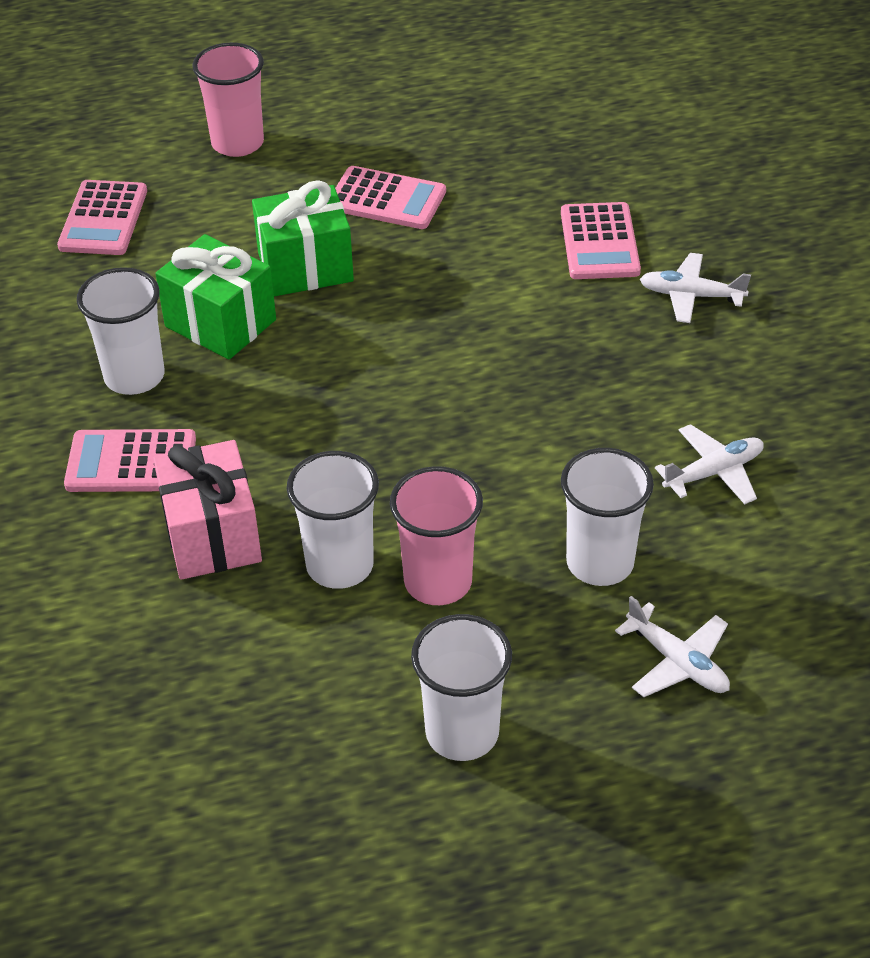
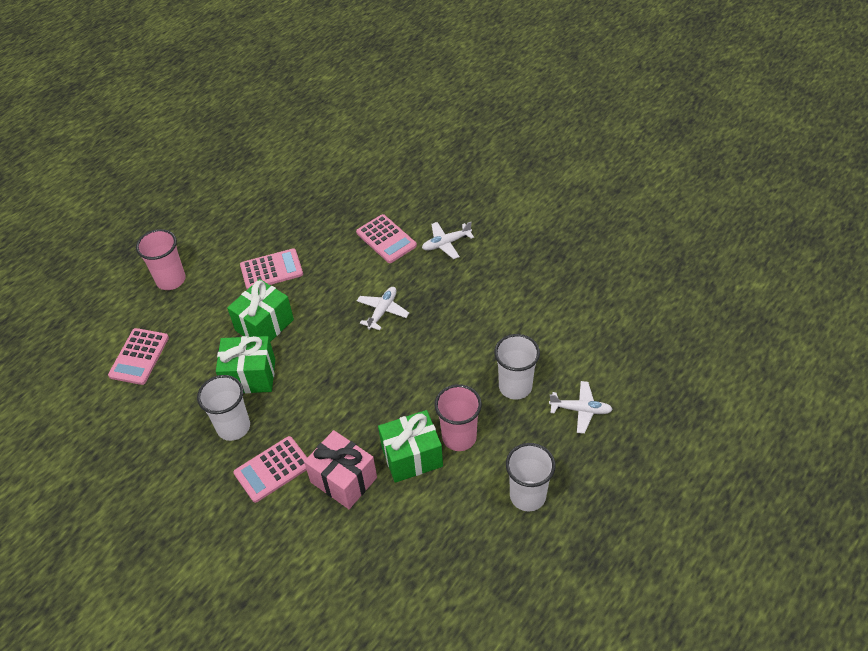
camera: 35 degrees left, 5 degrees up
(103, 219) = (139, 357): pink calculator -> pink calculator turned 45 degrees clockwise
(340, 565) = (412, 457): white cup -> green gift
(713, 472) = (524, 319): white plane -> white plane (382, 311)

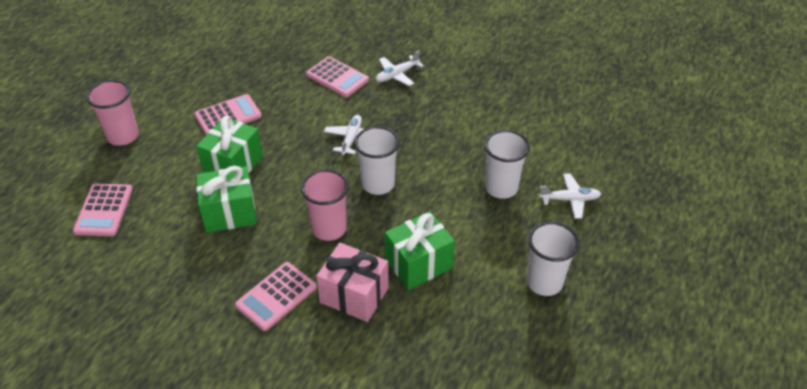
camera: 15 degrees left, 5 degrees down
(233, 427) = (223, 262): white cup -> white cup (378, 184)
(459, 437) = (460, 239): pink cup -> pink cup (329, 229)

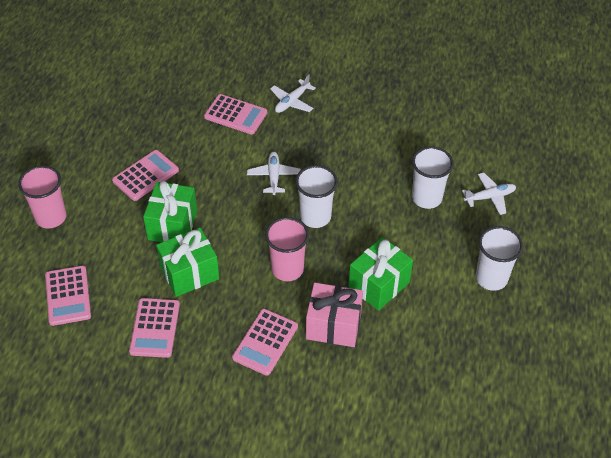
camera: 15 degrees left, 5 degrees up
(172, 258) = (155, 328): none -> pink calculator

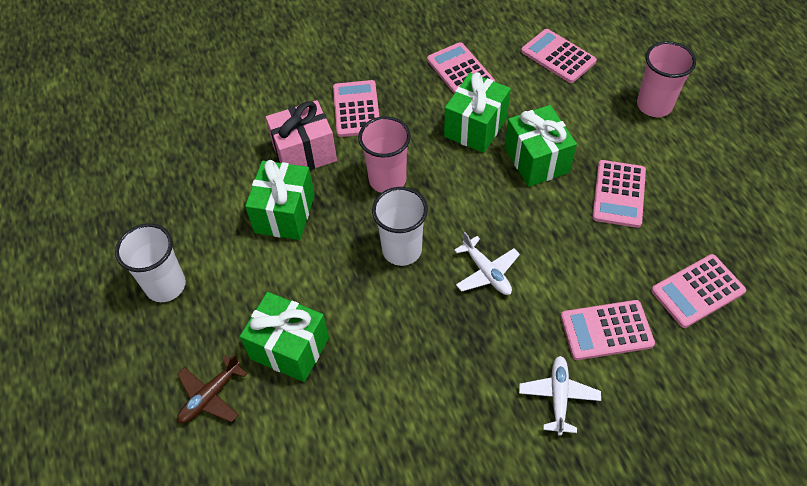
camera: 150 degrees right, 5 degrees up
(165, 106) = (697, 291): none -> pink calculator
(426, 198) = (289, 348): white cup -> green gift
(490, 197) = (210, 396): white plane -> brown plane

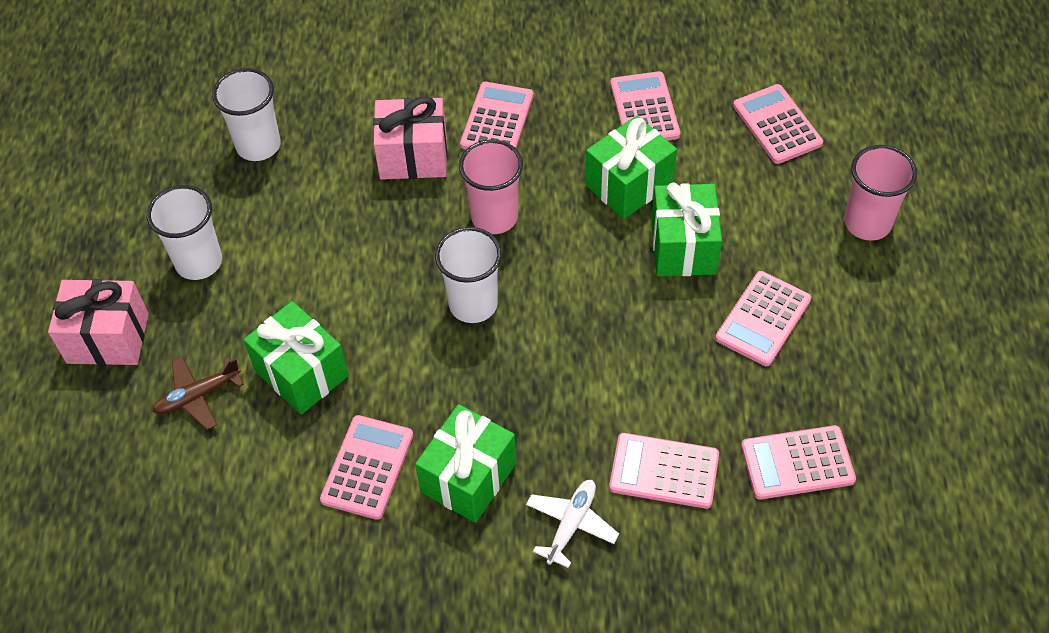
camera: 20 degrees right, 0 degrees up
(112, 373) = (108, 338): none -> pink gift
(177, 180) = (258, 145): none -> white cup
(284, 213) = (360, 221): green gift -> green gift (468, 477)
(377, 407) = (367, 467): none -> pink calculator
(487, 272) = (558, 361): white plane -> none

